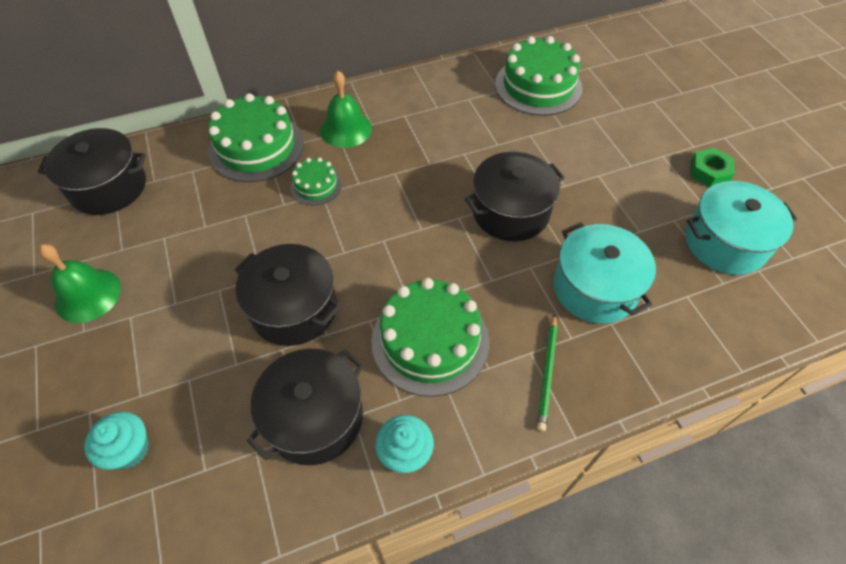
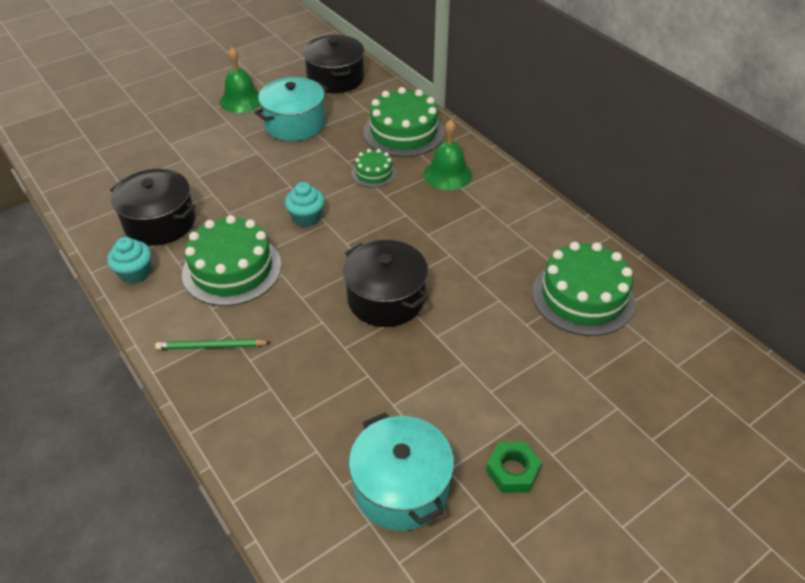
camera: 75 degrees right, 10 degrees down
(129, 449) = (133, 151): turquoise cupcake -> turquoise cupcake (306, 217)
(294, 308) = (248, 191): black pot -> none
(595, 288) = (309, 372): turquoise pot -> turquoise pot (295, 124)

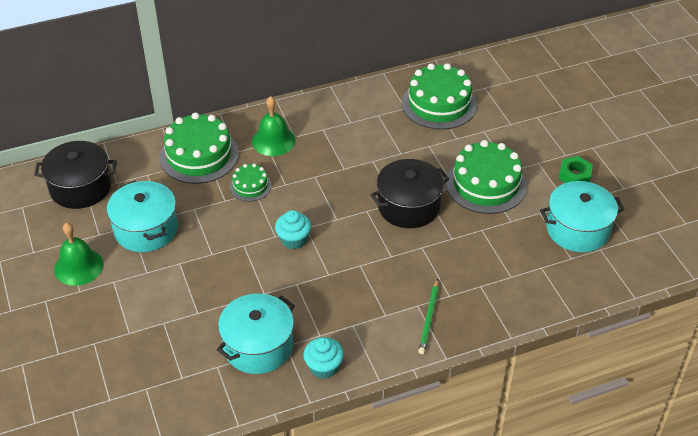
camera: 75 degrees left, 0 degrees up
(160, 222) = (258, 346): black pot -> turquoise pot
(232, 269) = (342, 297): green cake -> green cake (486, 184)

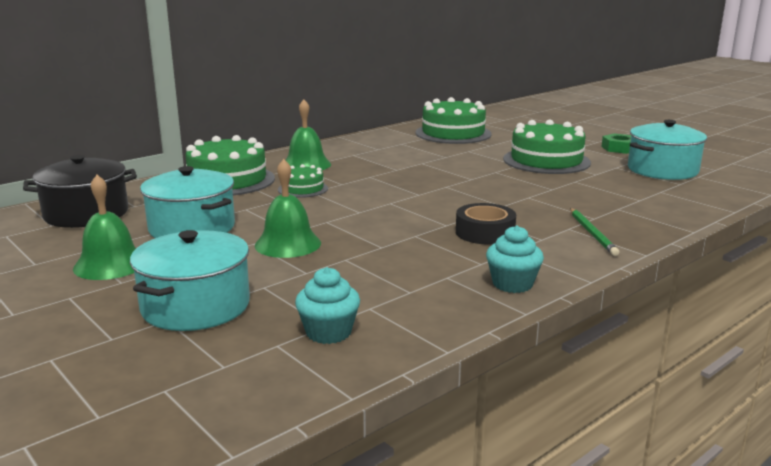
camera: 20 degrees left, 25 degrees down
(202, 271) = (288, 244): none -> green bell
(258, 346) = (411, 283): turquoise pot -> turquoise pot (196, 306)
(293, 240) = (383, 211): turquoise cupcake -> turquoise cupcake (328, 332)
(349, 294) = (485, 232): none -> black tape
(408, 206) = (486, 179): black pot -> none

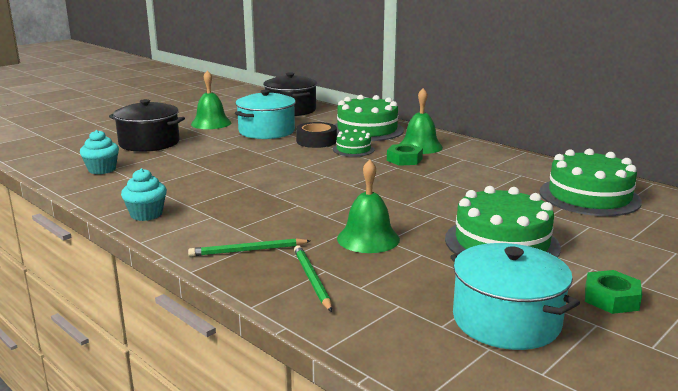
camera: 85 degrees right, 0 degrees up
(196, 306) = (149, 143): turquoise pot -> black pot
(288, 244) = (236, 153): green bell -> green bell (368, 238)
(347, 172) = (404, 159): none -> green nut
(485, 232) = (253, 207): black tape -> black tape (316, 141)
(636, 213) = (312, 279): none -> green pencil

